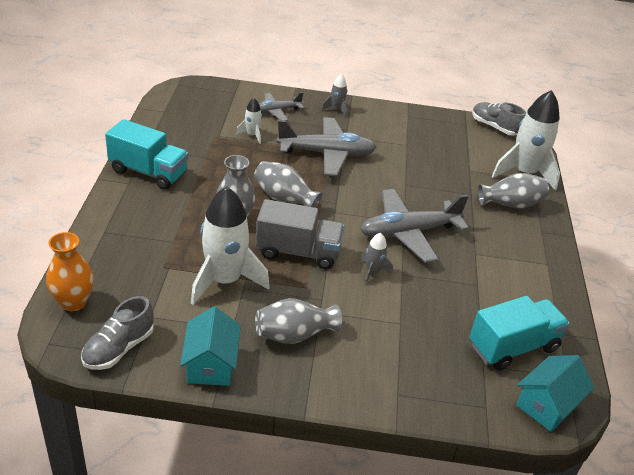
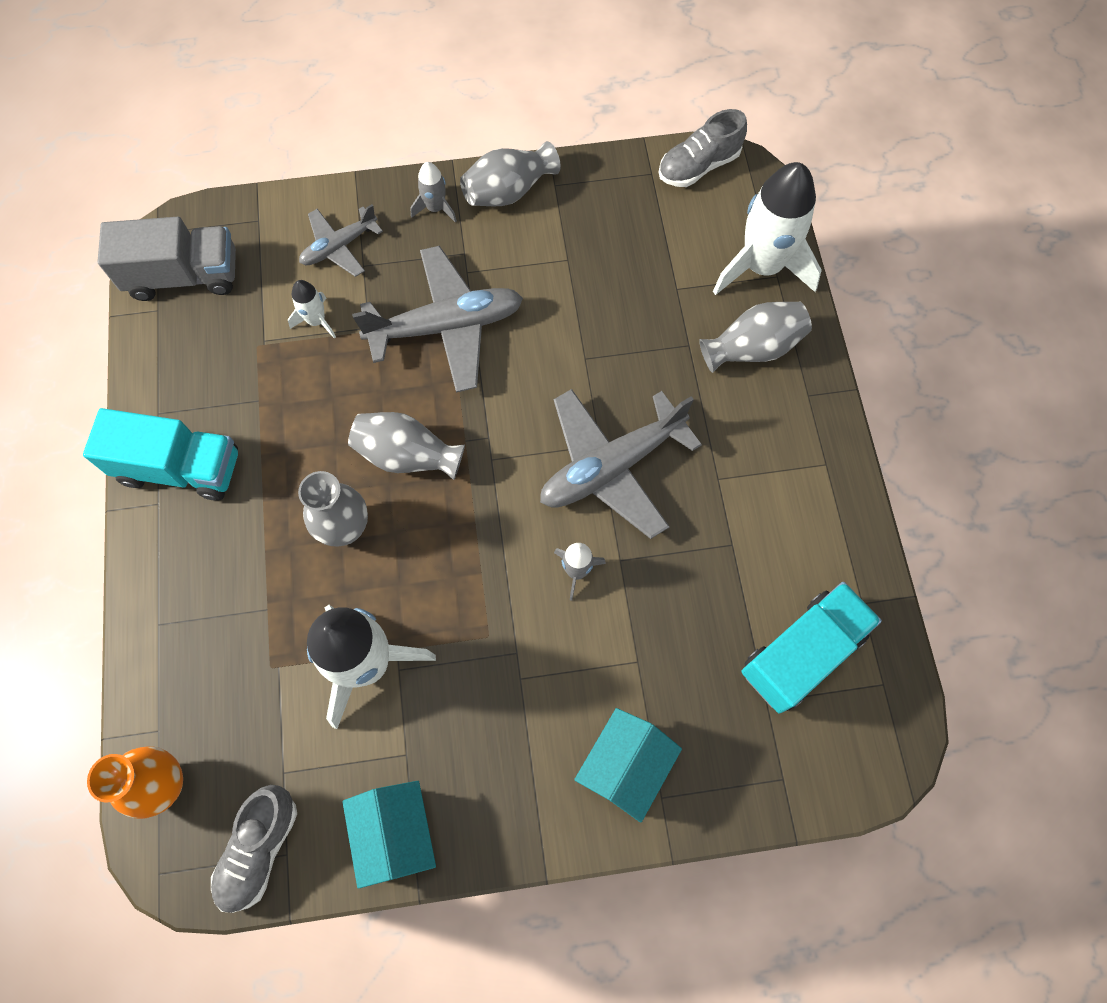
camera: 10 degrees left, 30 degrees up
(294, 335) = (495, 737): grey vase -> grey vase (508, 191)
(298, 252) = (458, 566): grey truck -> grey truck (184, 276)
(494, 127) = (698, 166): grey shoe -> grey shoe turned 60 degrees counterclockwise
(547, 405) = (863, 746): turquoise house -> turquoise house (625, 767)

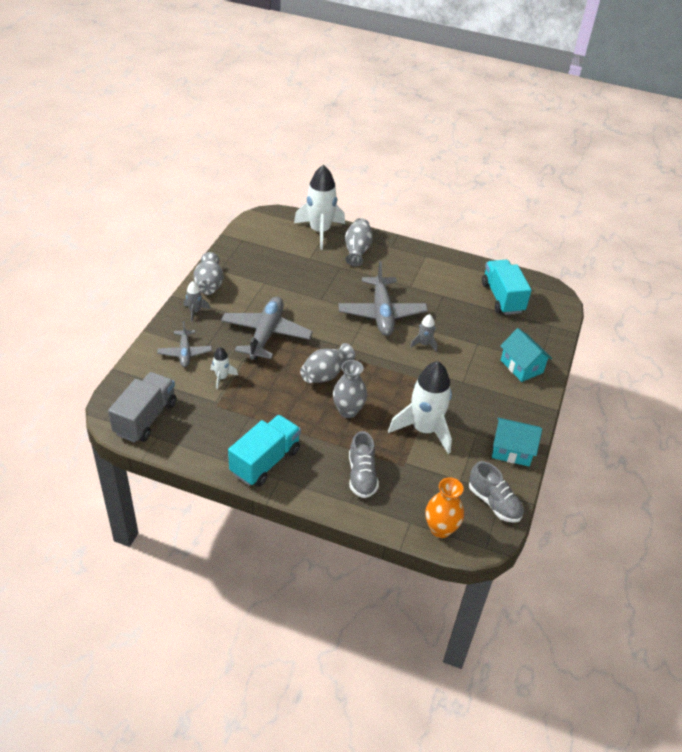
camera: 65 degrees left, 25 degrees down
(698, 166) = (253, 226): grey shoe -> grey shoe (362, 476)

